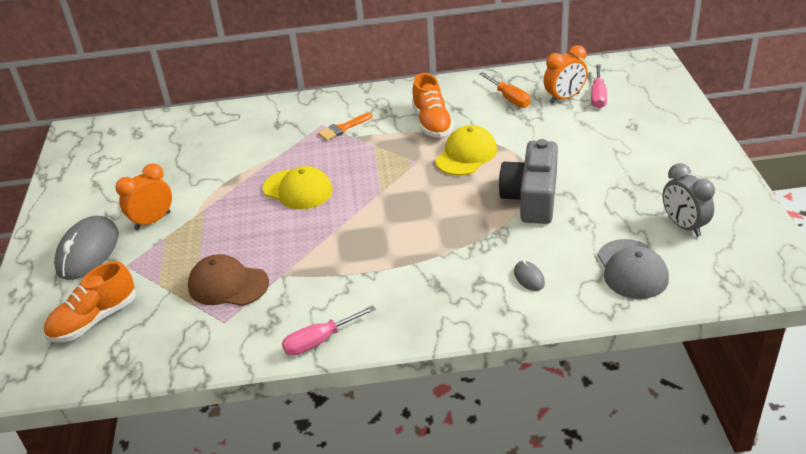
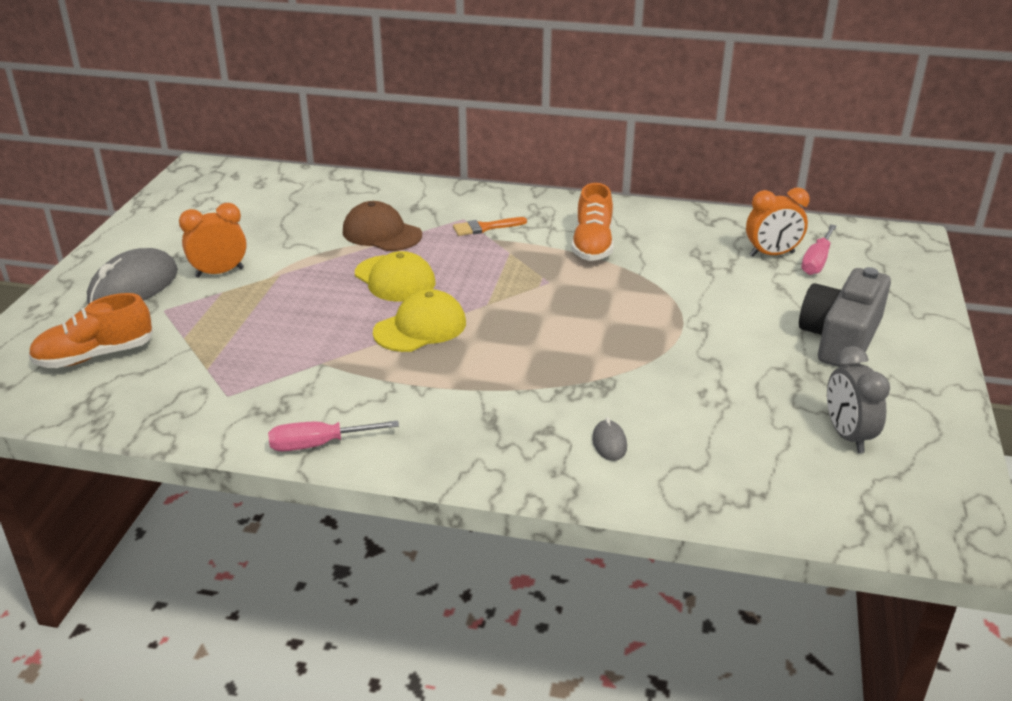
camera: 15 degrees right, 5 degrees down
(228, 285) = (256, 358): brown cap -> brown cap (381, 233)
(466, 155) = (613, 288): yellow cap -> yellow cap (420, 327)
(509, 98) = (702, 240): orange screwdriver -> none
(531, 198) = (666, 354): grey camera -> grey camera (840, 338)
(632, 269) = (748, 469): grey cap -> none

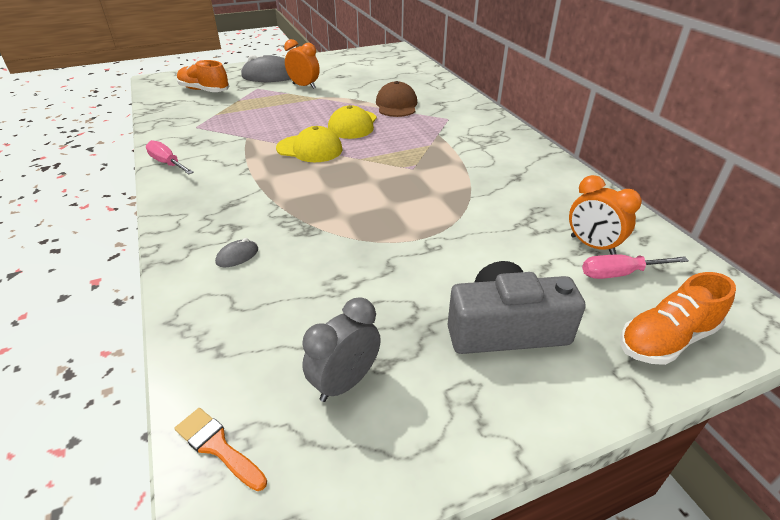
camera: 55 degrees right, 5 degrees up
(485, 227) = (448, 128): orange brush -> orange brush (217, 446)
(592, 245) = (482, 167): orange shoe -> orange shoe (666, 339)

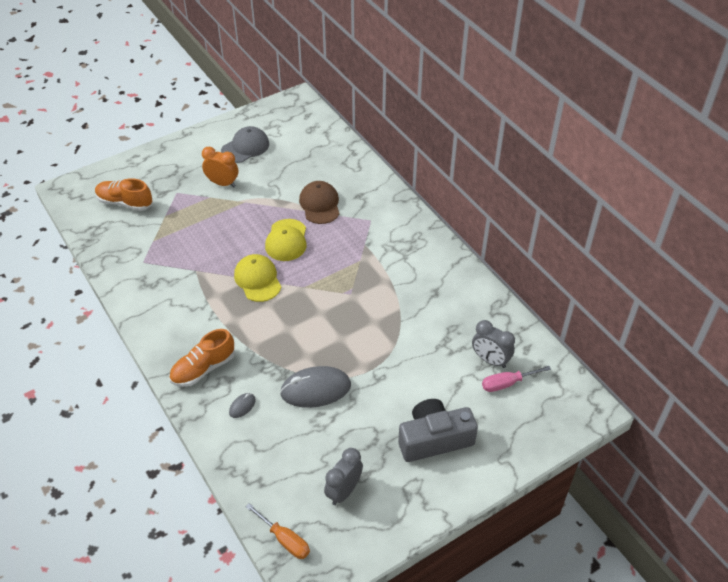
camera: 10 degrees left, 10 degrees up
(167, 163) = (142, 315): pink screwdriver -> none
(217, 446) = (284, 539): orange brush -> orange screwdriver
(270, 76) = (182, 169): grey mouse -> grey mouse (315, 389)
(309, 149) = (257, 280): yellow cap -> yellow cap turned 120 degrees counterclockwise
(336, 68) = (245, 147): none -> grey cap
(592, 245) = (490, 360): orange clock -> grey clock
(666, 339) = (530, 432): orange shoe -> orange shoe (203, 368)

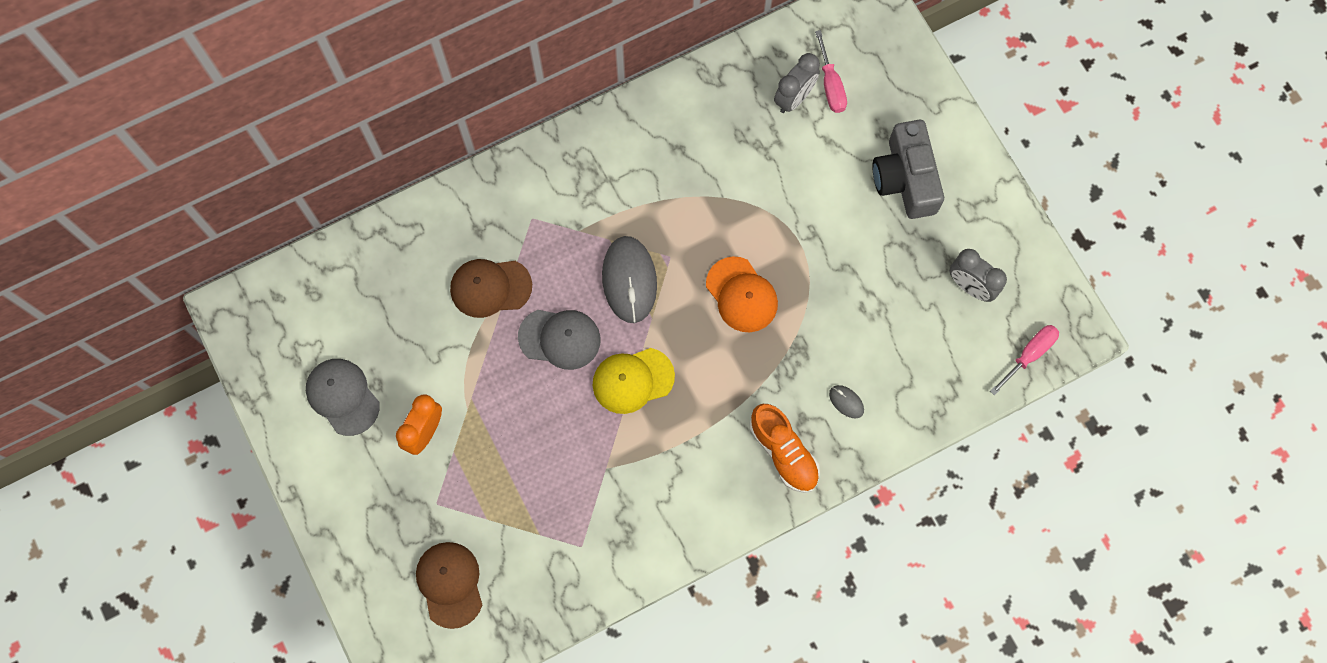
camera: 85 degrees left, 25 degrees up
(125, 203) = (450, 584): orange shoe -> brown cap
(284, 539) = (1029, 355): orange screwdriver -> pink screwdriver
(286, 240) = (560, 338): yellow cap -> grey cap
(315, 389) = (826, 310): grey mouse -> grey mouse (629, 280)
(324, 336) = (741, 295): none -> orange cap

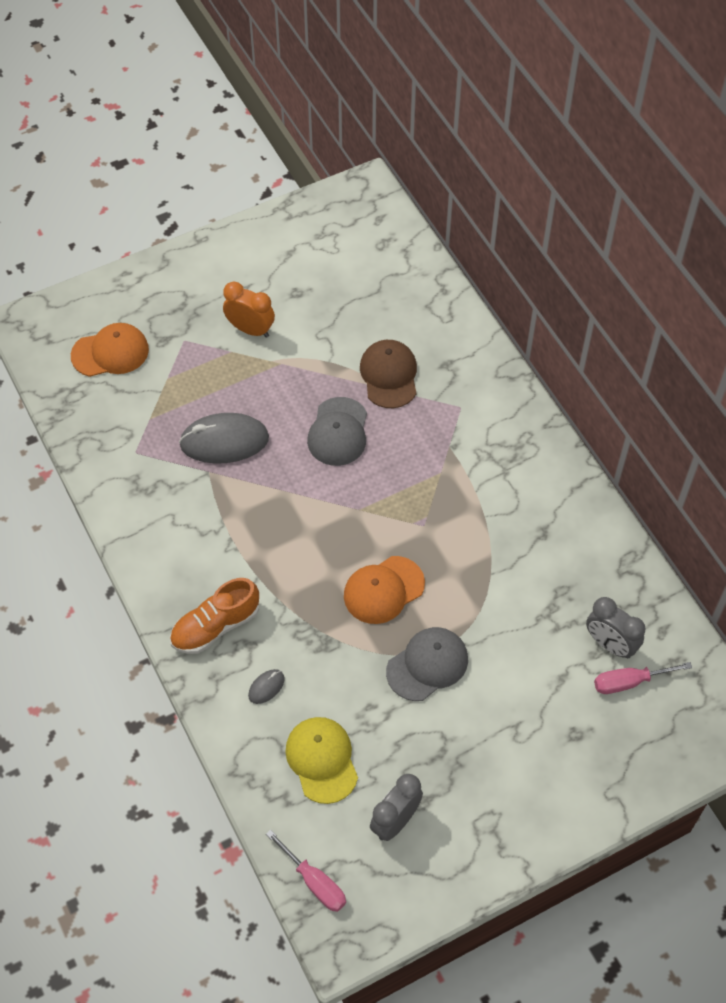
camera: 90 degrees right, 15 degrees down
(343, 397) = (285, 269): grey cap -> grey cap (427, 665)
(450, 584) = (110, 352): brown cap -> orange cap
(629, 280) = (398, 489): grey mouse -> grey mouse (224, 441)
(633, 380) = (295, 493): yellow cap -> yellow cap (322, 760)
(905, 179) = (521, 756): grey camera -> none

